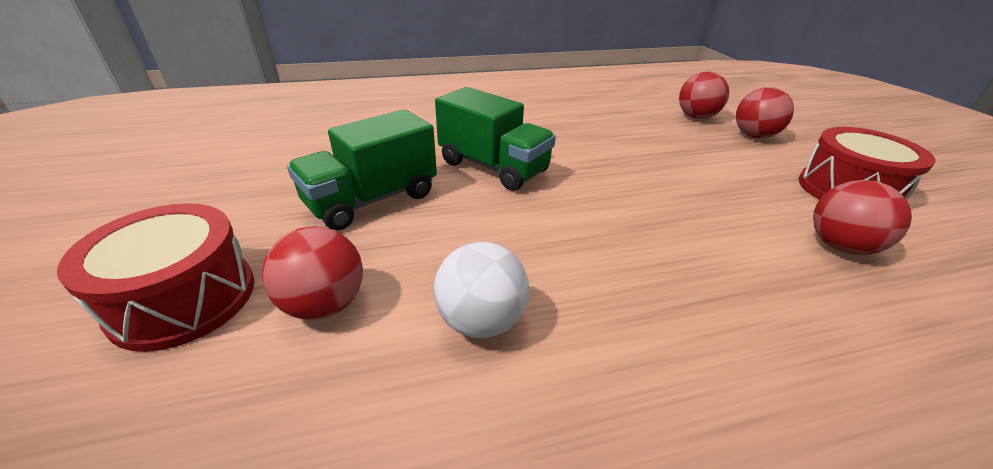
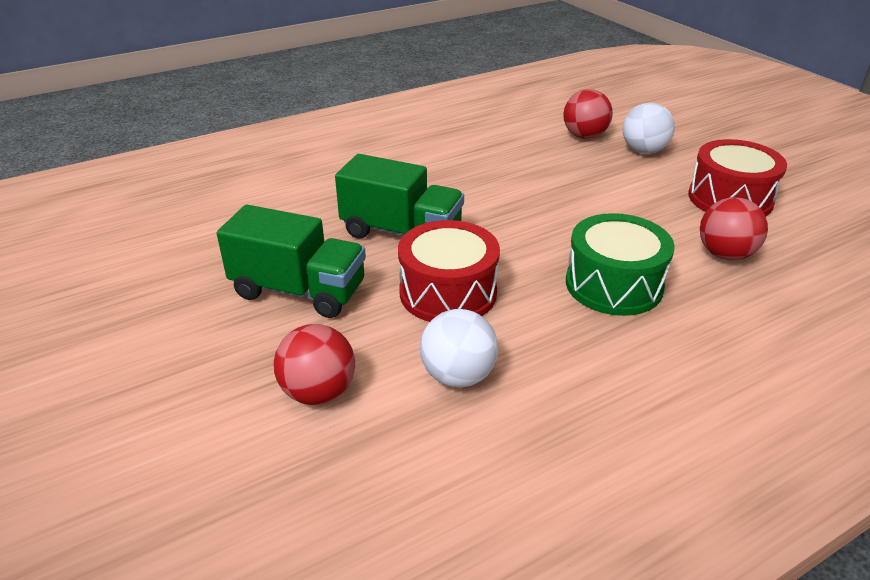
camera: 15 degrees left, 0 degrees up
(184, 298) = (186, 416): red drum -> red drum (448, 292)
(372, 200) = (299, 291): green truck -> green truck turned 105 degrees counterclockwise
(696, 254) = (613, 285): none -> green drum
(754, 136) = (643, 151): red ball -> white ball

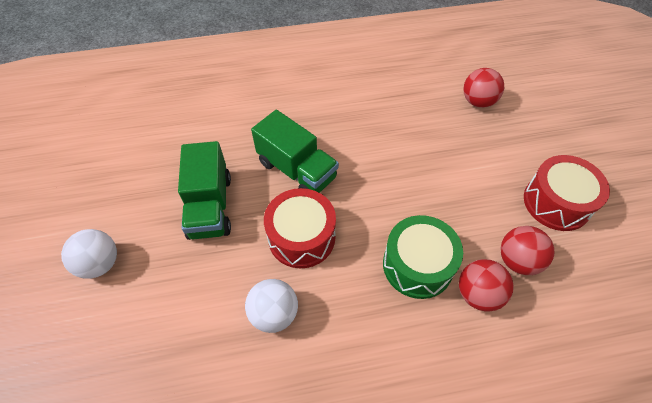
camera: 20 degrees right, 20 degrees up
(299, 291) = (210, 206): green truck -> green truck turned 45 degrees clockwise
(318, 392) = (186, 298): red ball -> red ball (478, 294)
(643, 151) = (516, 130): white ball -> white ball (100, 263)

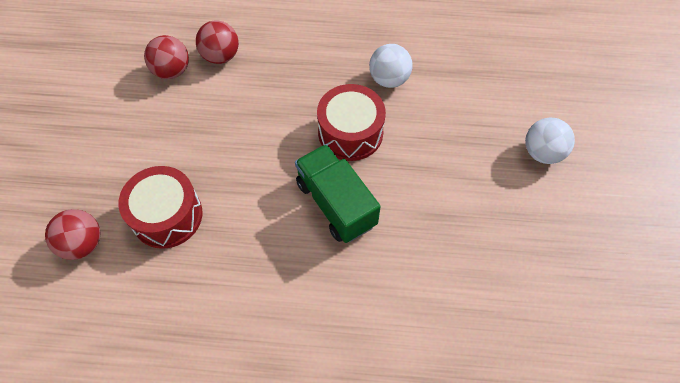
camera: 165 degrees left, 5 degrees up
(210, 206) = (435, 184): green truck -> none
(417, 265) = (257, 86): green drum -> none
(556, 202) = (99, 107): red drum -> red drum (167, 215)

